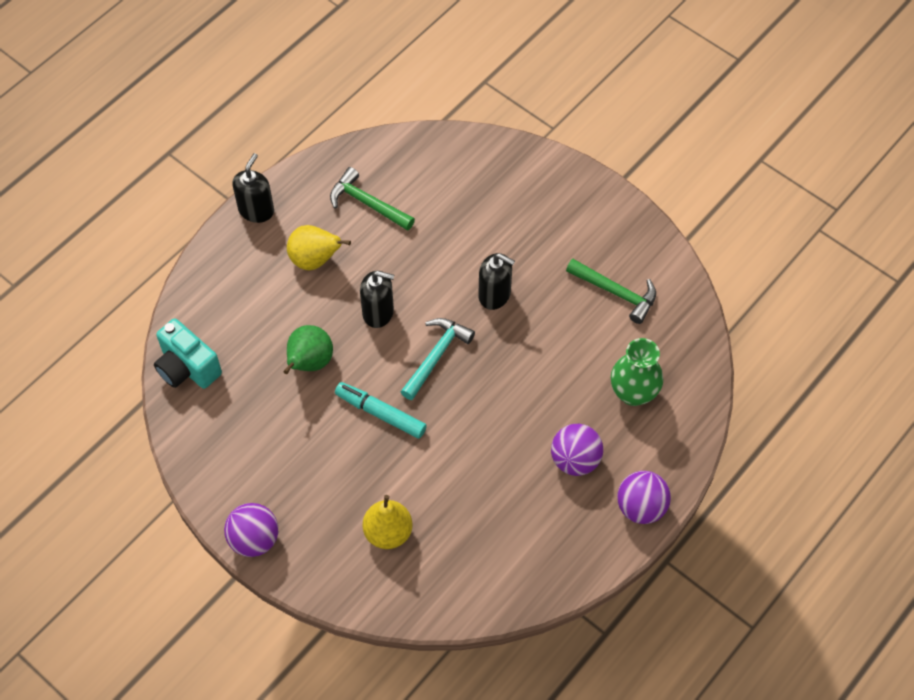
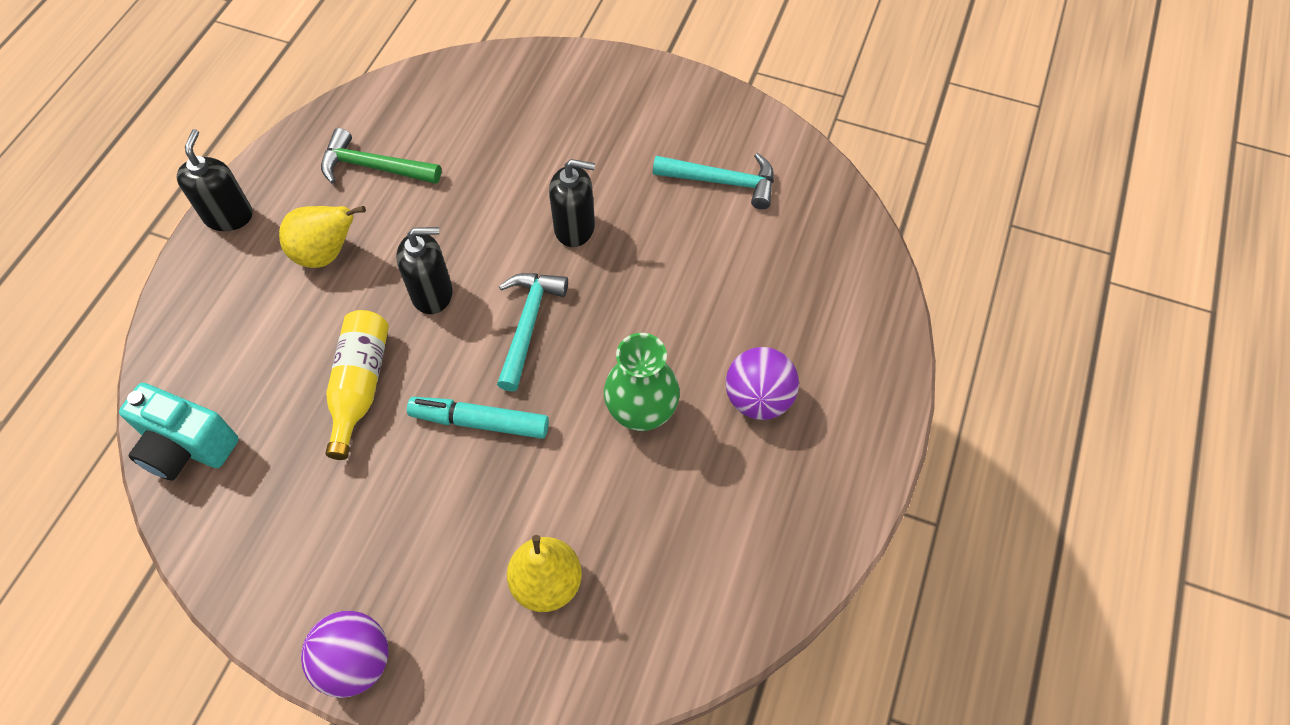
camera: 20 degrees left, 0 degrees up
(309, 363) = (360, 386): green pear -> yellow bottle
(616, 293) = (722, 182): green hammer -> turquoise hammer
(633, 393) = (794, 292): green vase -> green vase (641, 412)
(641, 507) = (866, 432): purple ball -> none

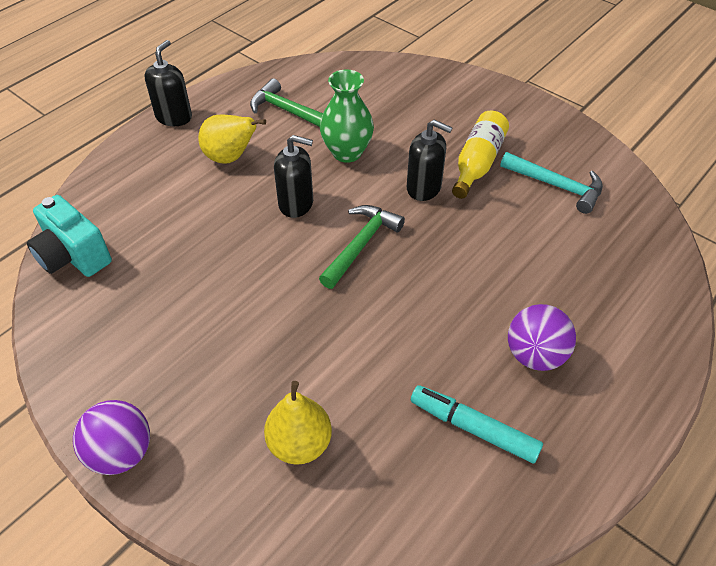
camera: 20 degrees right, 10 degrees down
(360, 386) = (215, 251): yellow bottle -> yellow bottle (477, 163)
(480, 422) = (295, 303): turquoise marker -> turquoise marker (473, 428)
(528, 325) = (361, 245): turquoise hammer -> green hammer
(641, 412) = (429, 335): green vase -> green vase (347, 152)

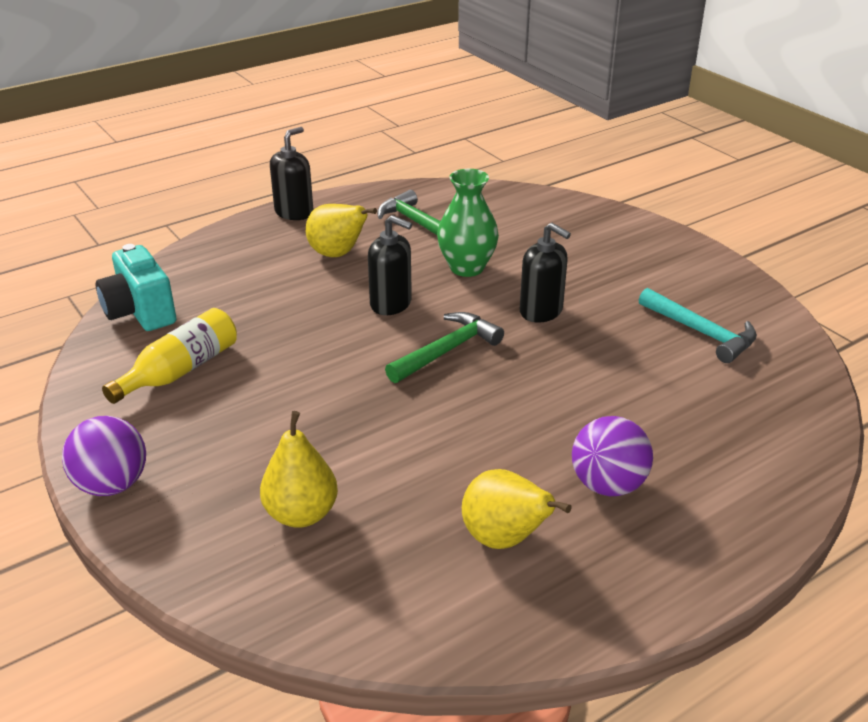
camera: 15 degrees right, 15 degrees down
(473, 428) = (504, 539): turquoise marker -> yellow pear
(477, 163) = (613, 298): yellow bottle -> yellow bottle (180, 370)

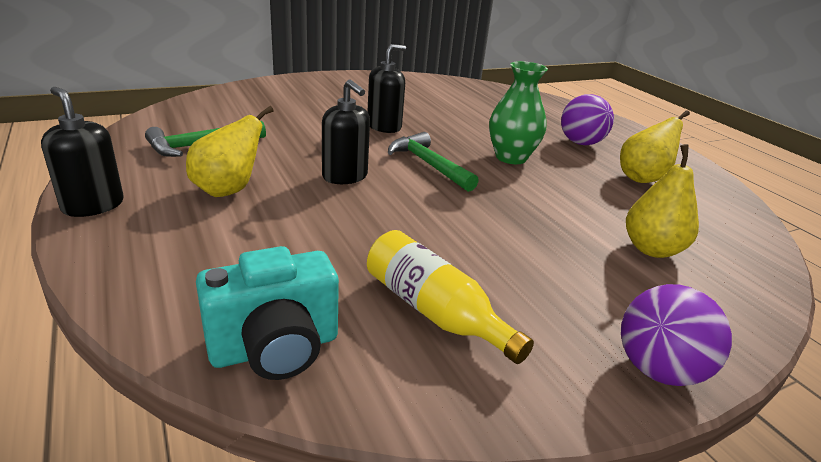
camera: 85 degrees left, 5 degrees down
(391, 304) = (345, 176): black soap dispenser -> black soap dispenser turned 105 degrees clockwise
(467, 268) = (302, 139): green vase -> green vase (511, 157)
(701, 332) = (427, 94): turquoise hammer -> none

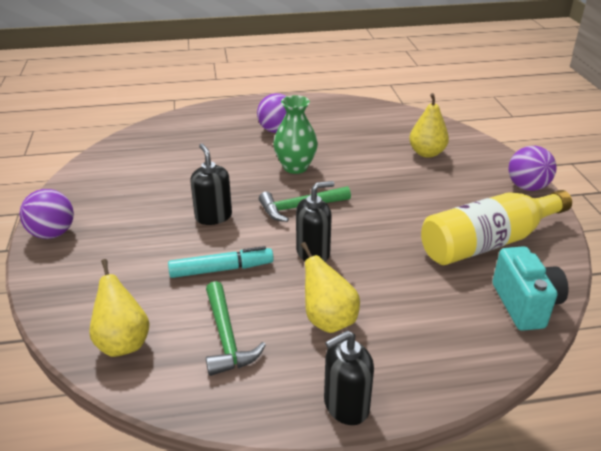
camera: 70 degrees left, 5 degrees up
(301, 136) = (221, 269): none -> turquoise marker
(327, 79) = (52, 233): none -> purple ball
(434, 311) = (488, 242): yellow bottle -> yellow bottle, size x1.55
(642, 178) = (339, 125): yellow pear -> yellow pear (123, 342)

